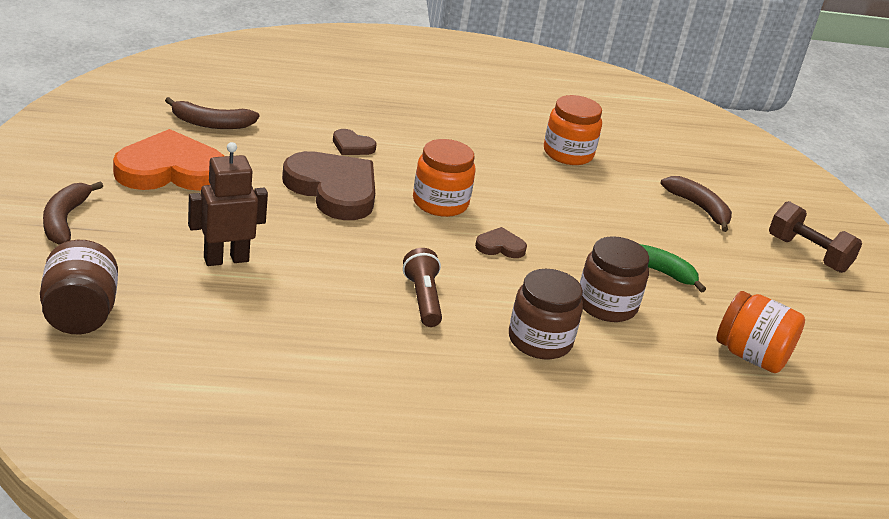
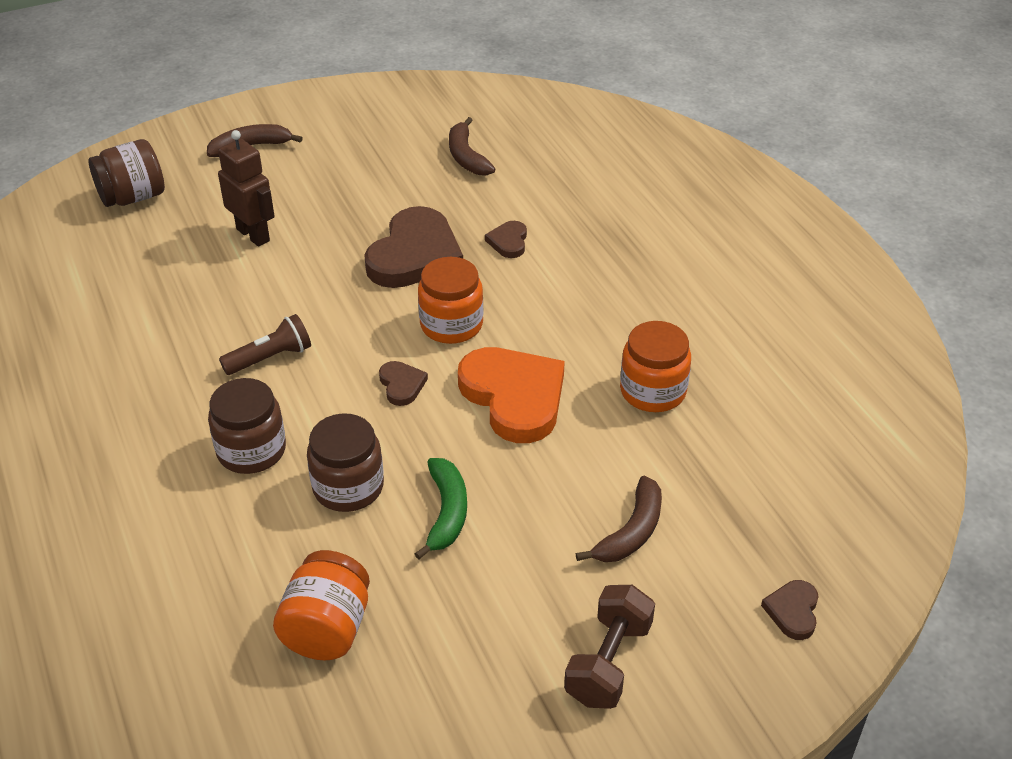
camera: 75 degrees right, 10 degrees up
(170, 170) = (367, 164): orange heart -> orange heart (514, 397)
(782, 181) = (793, 611): none -> brown heart

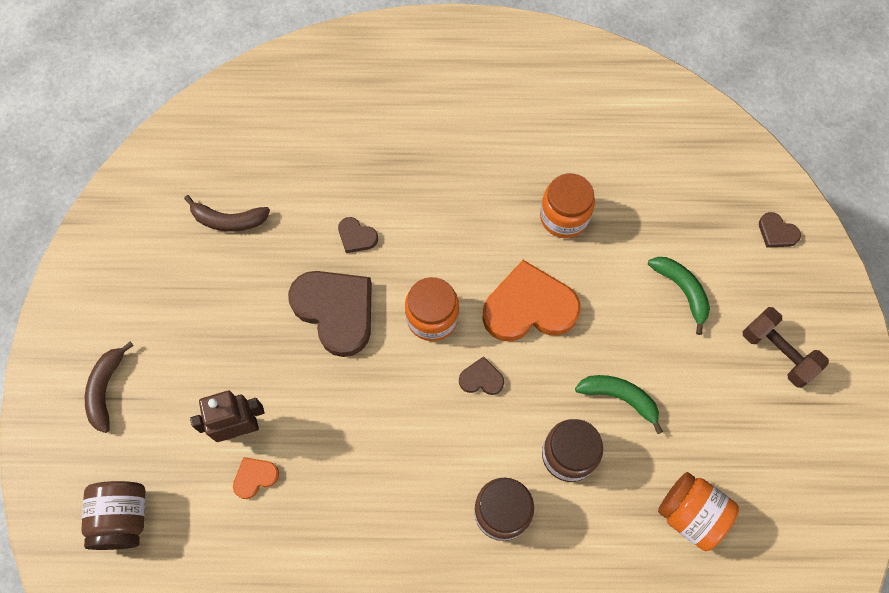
camera: 65 degrees left, 25 degrees up
(208, 260) = (255, 477): none -> orange heart
(270, 358) = (405, 465): brown flashlight -> none
(631, 532) = (682, 291): brown banana -> green banana

